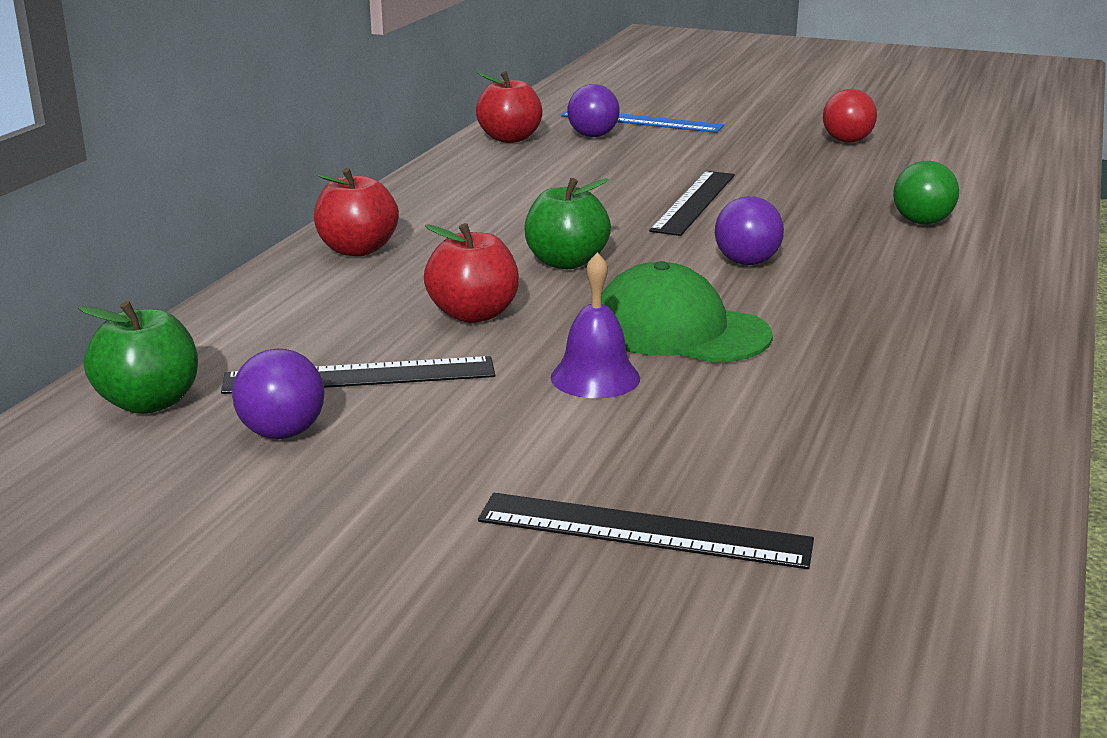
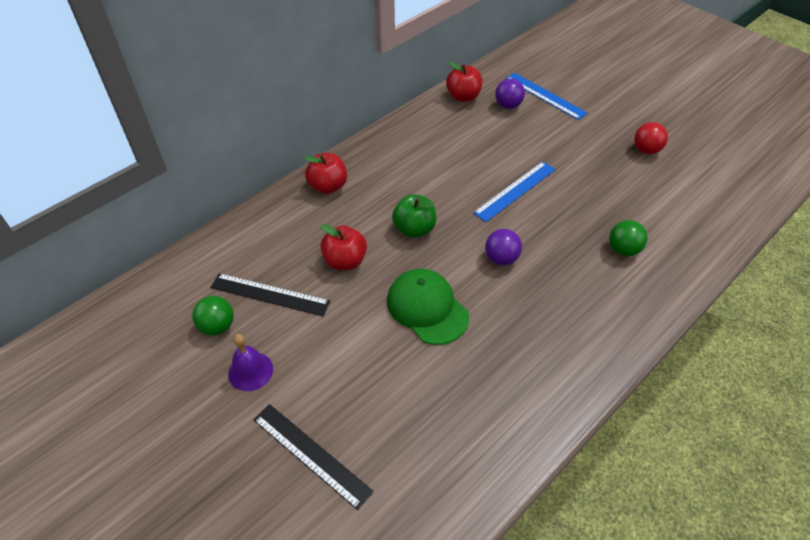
camera: 25 degrees right, 25 degrees up
(149, 402) = (181, 284): green apple -> none
(282, 433) = (217, 326): purple ball -> green ball
(595, 377) = (364, 333): purple bell -> purple bell (250, 371)
(694, 202) = (515, 191): black ruler -> blue ruler

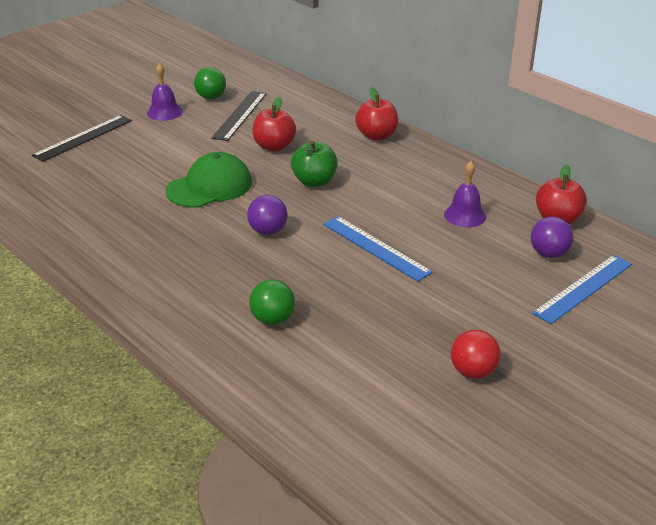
camera: 90 degrees right, 15 degrees down
(462, 140) = (465, 215): none -> purple bell

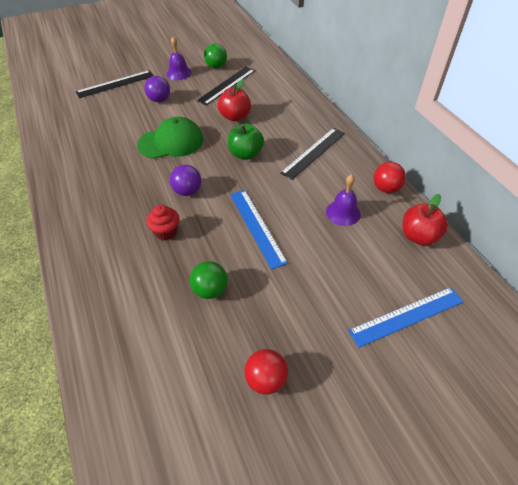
camera: 20 degrees right, 15 degrees up
(270, 275) = (166, 232): none -> red cupcake
(272, 319) = (143, 275): green ball -> green ball (210, 290)
(376, 136) = (314, 122): red apple -> none
(395, 166) = (313, 152): none -> black ruler
(498, 184) = (386, 188): none -> red ball
(548, 254) = (393, 270): purple ball -> purple ball (159, 100)

